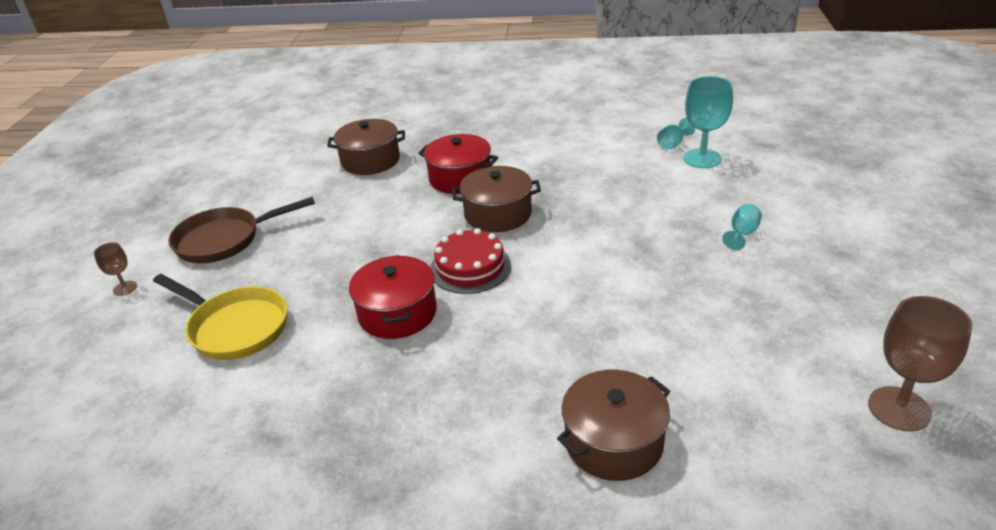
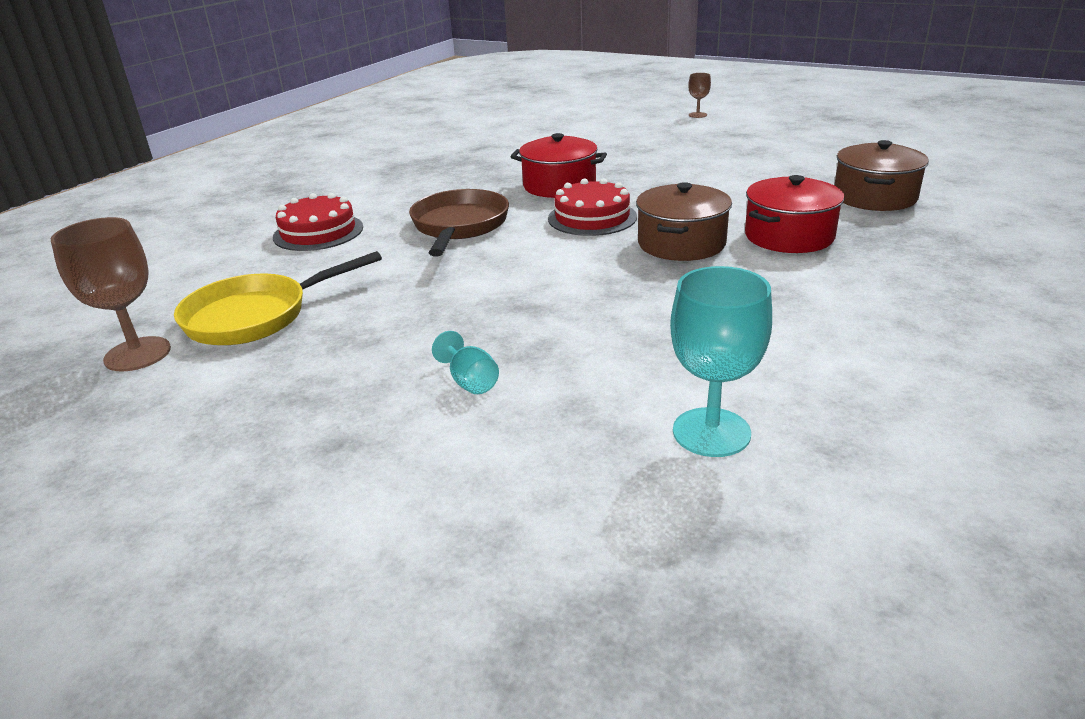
camera: 115 degrees right, 5 degrees down
(225, 240) = (742, 139): brown pan -> brown pan (459, 226)
(235, 327) = (607, 141): yellow pan -> yellow pan (256, 316)
(613, 442) = (318, 232): brown pot -> red cake
(672, 144) = (791, 421): turquoise goblet -> none

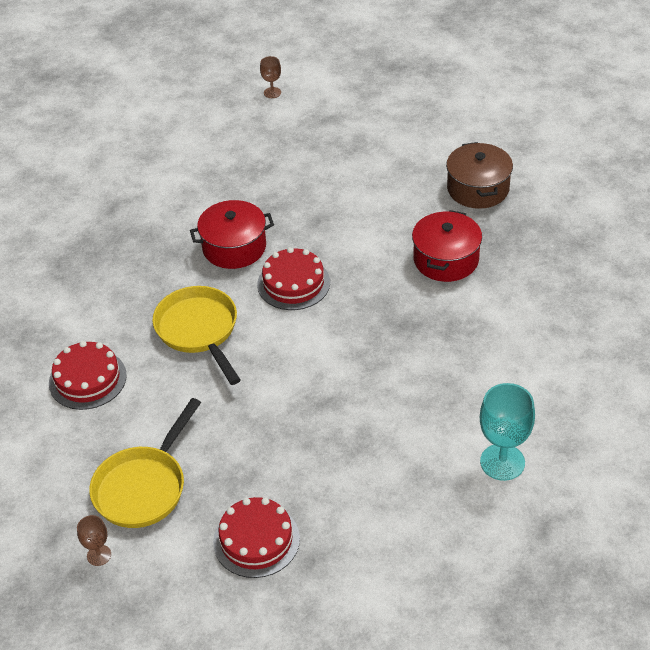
camera: 30 degrees left, 15 degrees up
(137, 354) = (99, 555): brown goblet -> brown goblet, size x0.52
(302, 399) = (256, 540): none -> red cake
(459, 226) = (199, 331): brown pan -> yellow pan
(470, 382) = (345, 482): turquoise goblet -> none
(681, 243) = (379, 294): brown pot -> none

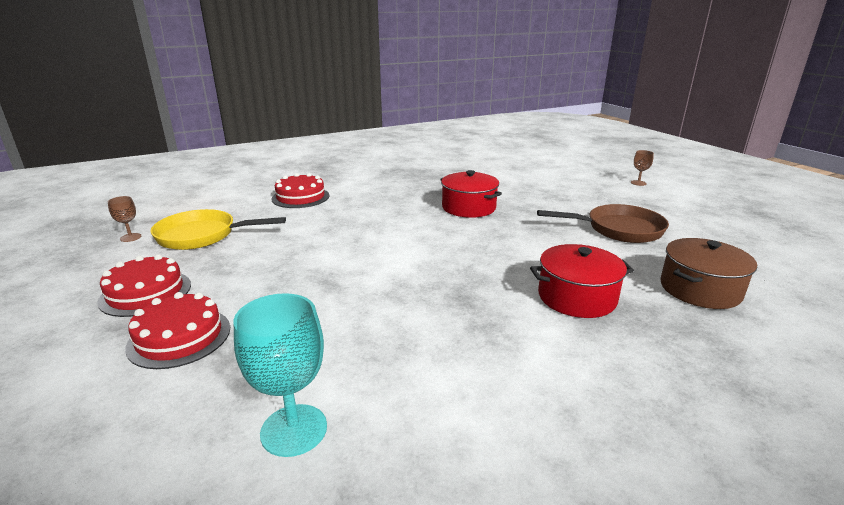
camera: 60 degrees right, 20 degrees down
(199, 331) = (372, 217): yellow pan -> none
(293, 283) = (457, 236): red cake -> red cake (179, 337)
(360, 171) = (618, 229): none -> brown pan

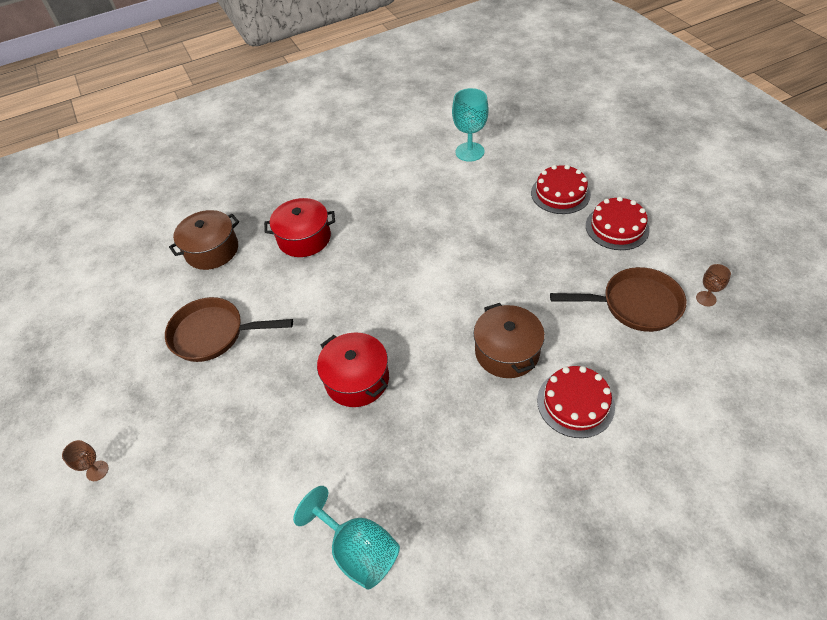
camera: 175 degrees left, 25 degrees up
(202, 236) = (635, 305): yellow pan -> brown pan
(340, 216) = (507, 352): none -> brown pot
(452, 166) = (358, 550): none -> turquoise goblet

